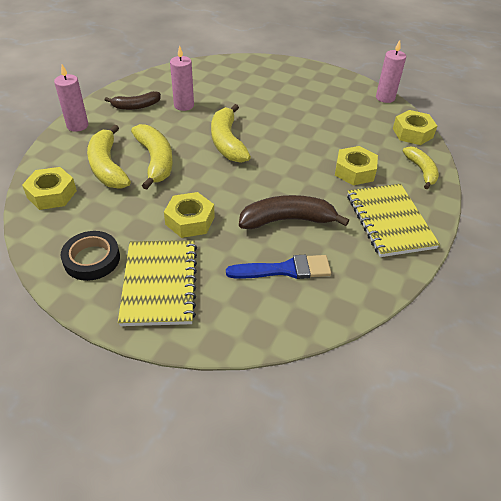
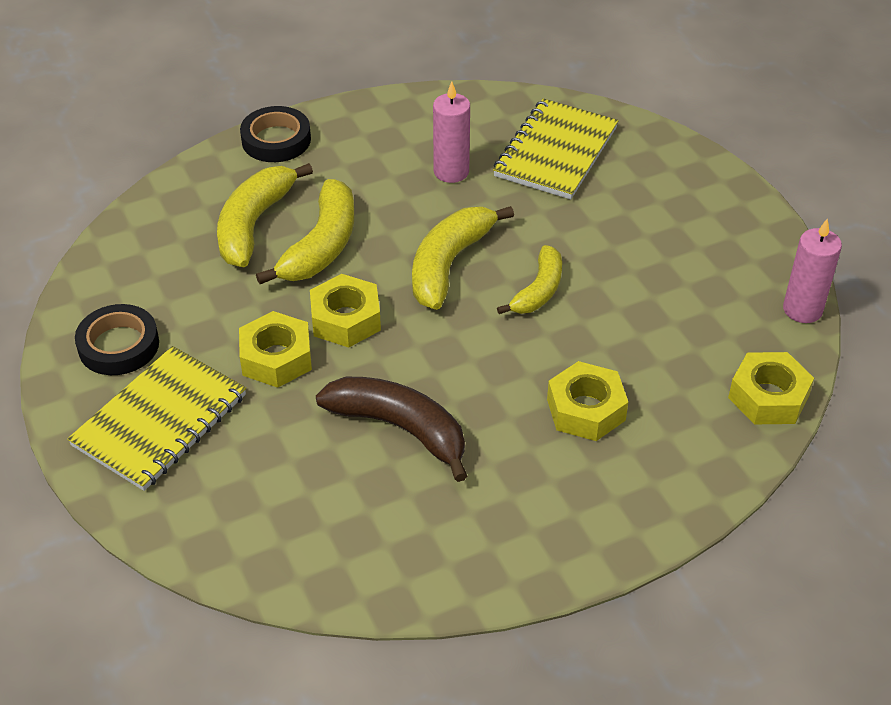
camera: 40 degrees right, 0 degrees up
(52, 194) = (154, 231): yellow nut -> yellow nut (346, 319)
(77, 126) = (276, 140): pink candle -> black tape
(136, 106) = (383, 142): brown banana -> none
(285, 269) = (320, 493): blue brush -> none
(389, 221) = (543, 514): yellow notebook -> yellow notebook (556, 152)
(421, 171) = (696, 467): yellow banana -> yellow banana (538, 290)

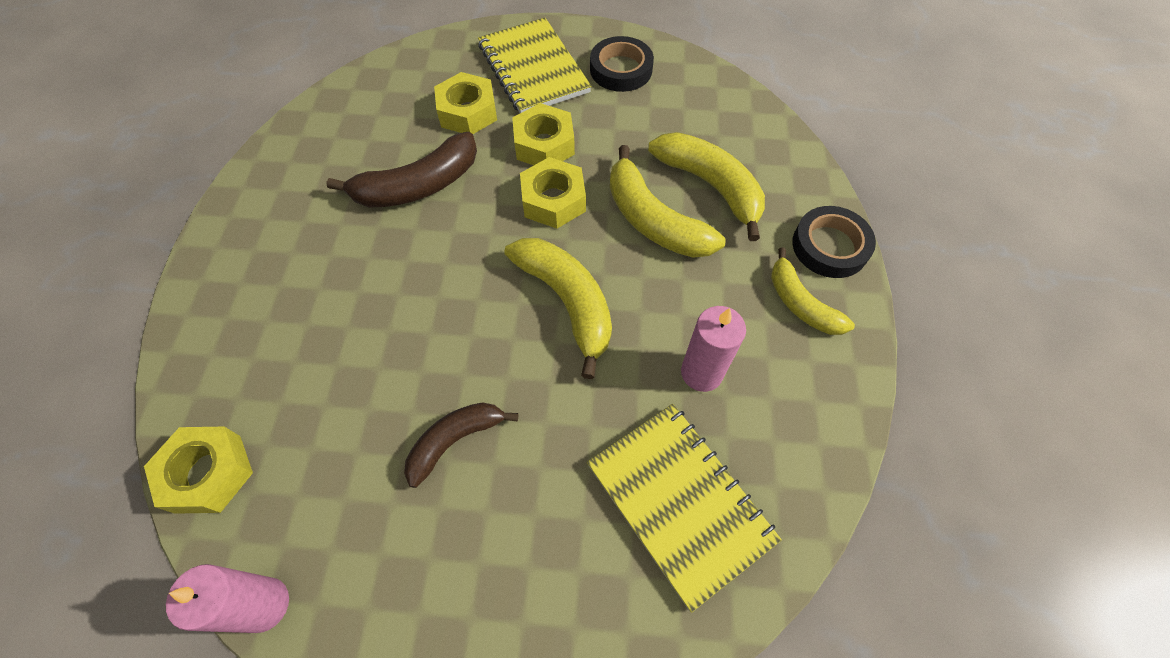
camera: 120 degrees right, 15 degrees up
(538, 290) = (483, 356): yellow banana -> yellow banana (800, 303)
(586, 409) = (329, 313): yellow nut -> yellow nut (468, 112)
(616, 273) = (455, 441): none -> brown banana

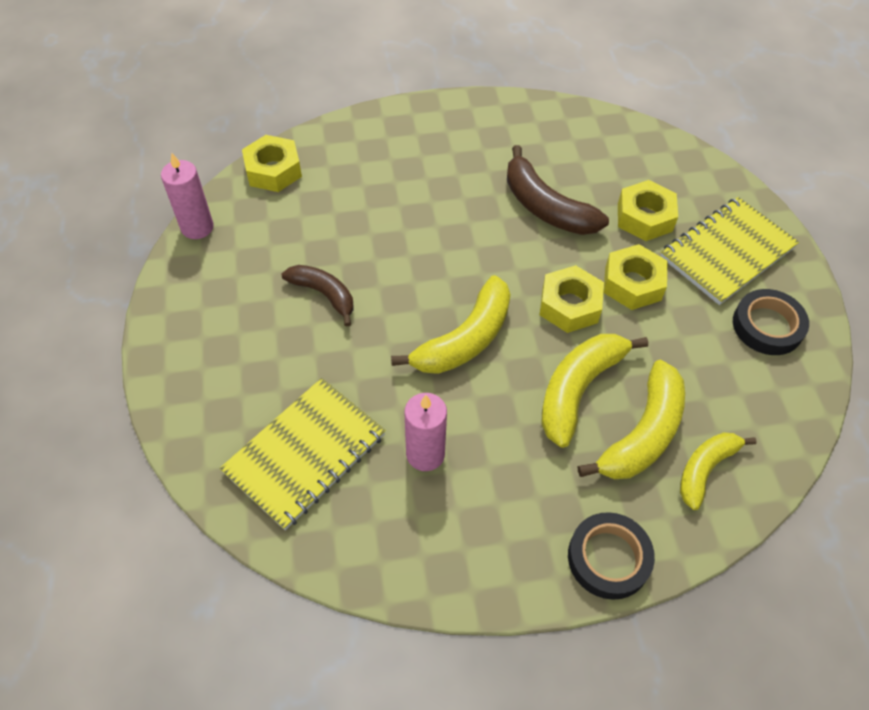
camera: 75 degrees right, 5 degrees down
(800, 303) = (526, 533): yellow banana -> yellow banana (705, 469)

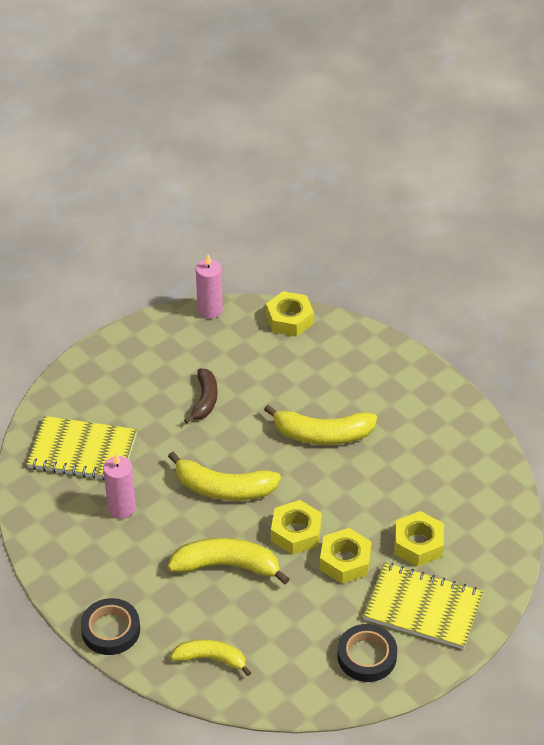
camera: 60 degrees right, 10 degrees down
(546, 207) = (380, 481): brown banana -> none
(642, 433) = (216, 614): yellow banana -> yellow banana (322, 434)

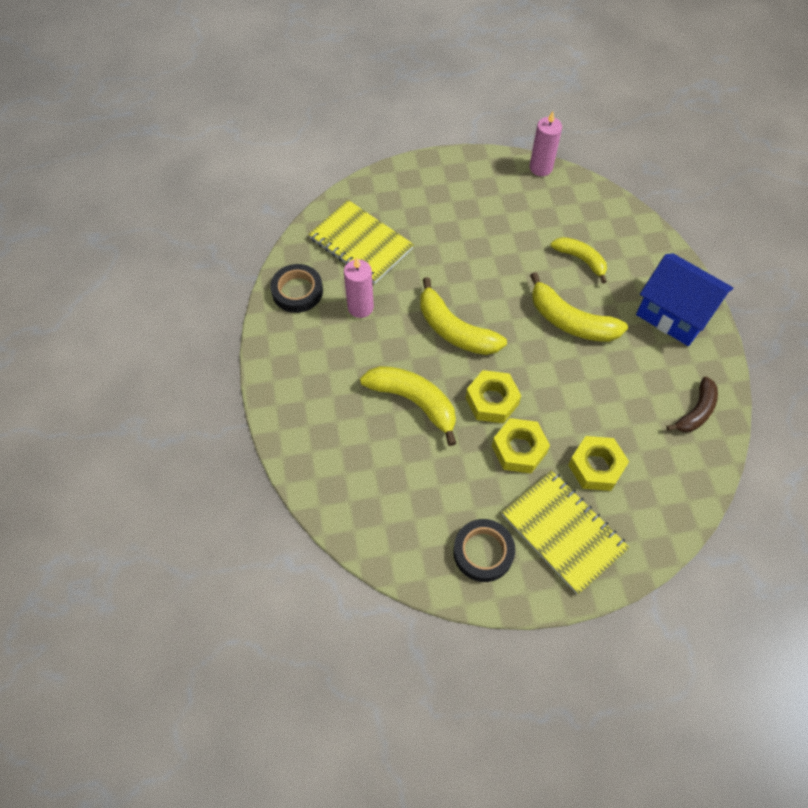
camera: 30 degrees right, 15 degrees up
(110, 630) = (283, 411): black tape -> black tape (297, 291)
(205, 400) = (488, 244): brown banana -> brown banana (696, 411)
(211, 659) = (347, 481): yellow banana -> yellow banana (580, 260)
(289, 319) = (604, 204): yellow nut -> none
(408, 389) = (674, 314): none -> blue house

